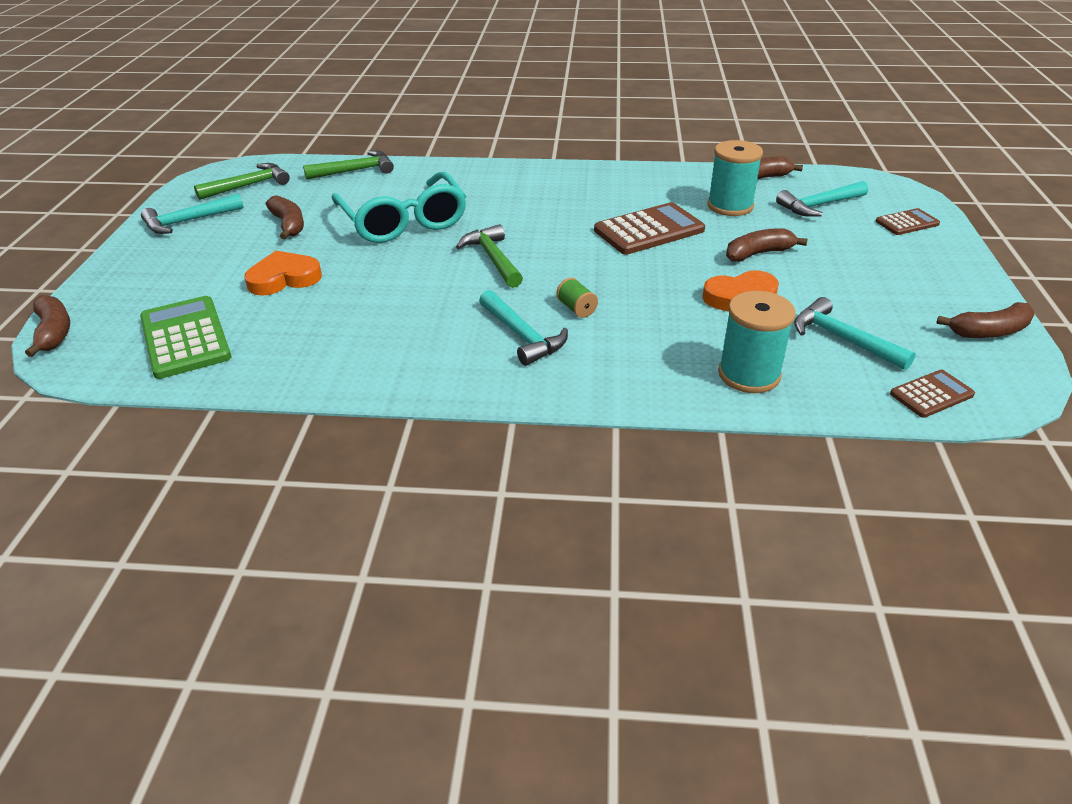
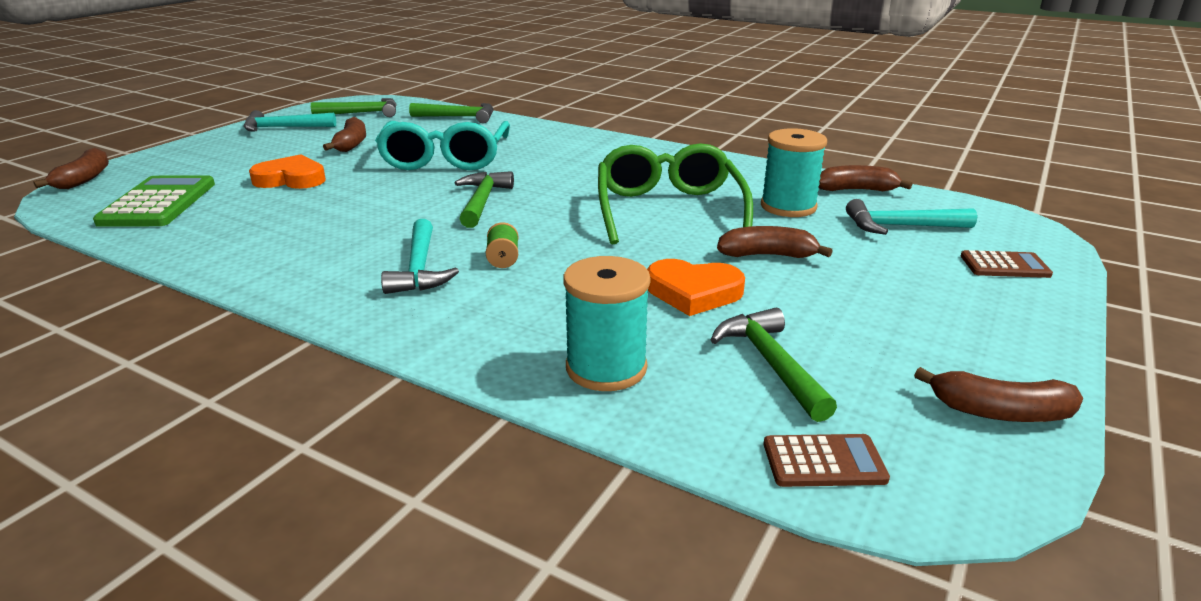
camera: 25 degrees right, 10 degrees down
(649, 230) = (668, 210): brown calculator -> green glasses
(843, 339) = (771, 364): turquoise hammer -> green hammer

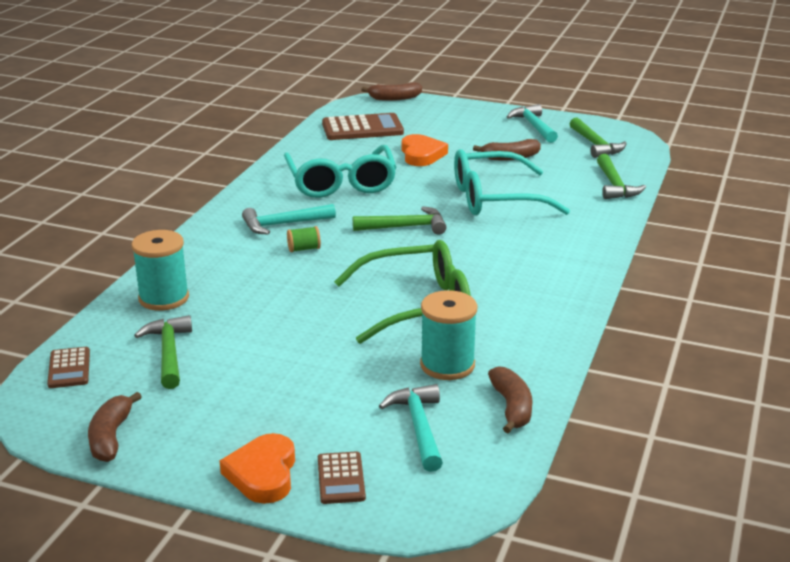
camera: 80 degrees right, 0 degrees up
(158, 203) = (362, 128): green calculator -> brown calculator
(323, 226) = (341, 183): none -> turquoise glasses
(693, 292) = (264, 322): orange heart -> orange heart (263, 473)
(768, 255) = (334, 353): brown banana -> none
(771, 364) = (168, 353): green hammer -> green hammer turned 75 degrees counterclockwise

